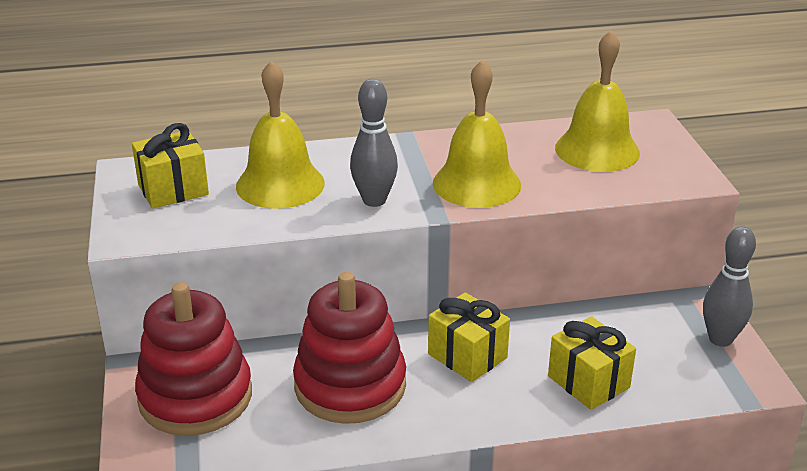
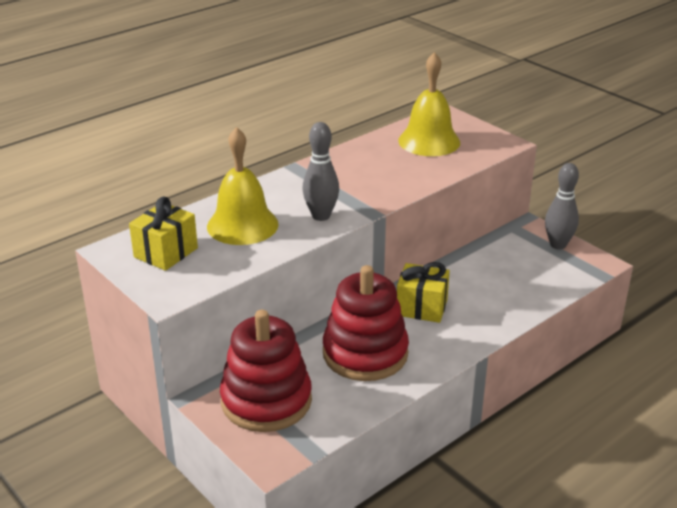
camera: 30 degrees left, 0 degrees up
(476, 183) = (376, 185): yellow bell -> none
(588, 382) = (508, 297): yellow gift -> none

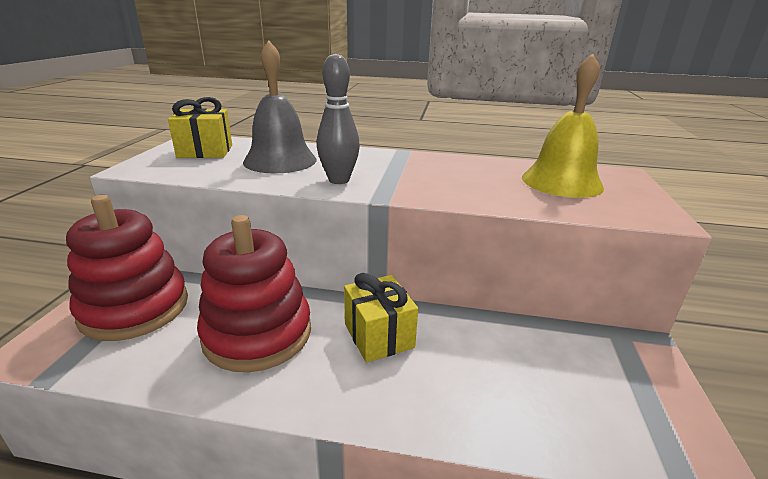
camera: 50 degrees right, 5 degrees down
(242, 225) = (280, 160): yellow bell -> grey bell
(558, 245) = (659, 392): grey bowling pin -> none

